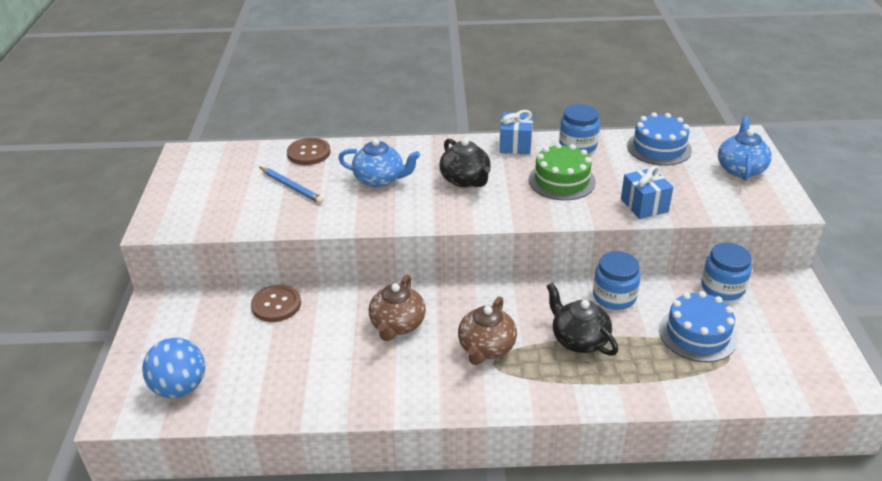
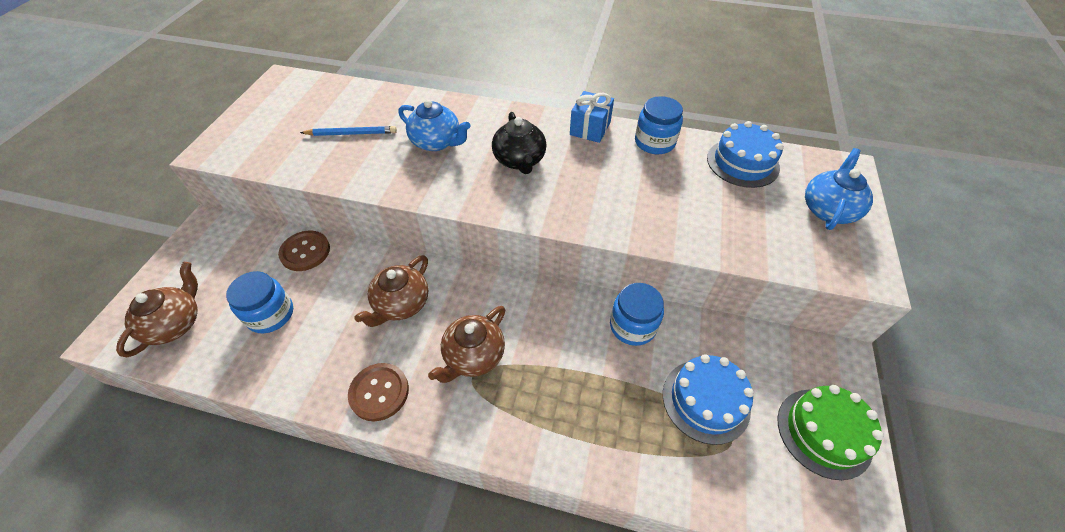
camera: 15 degrees right, 15 degrees up
(180, 387) = (176, 324): blue ball -> brown teapot
(291, 187) = (351, 133): blue pencil -> blue pencil turned 60 degrees counterclockwise
(309, 153) = (388, 99): brown button -> brown button (379, 392)
(561, 181) = (618, 182): green cake -> green cake (824, 432)
(578, 339) = (572, 372): black teapot -> none
(644, 205) = (696, 234): blue gift -> none
(722, 287) = (757, 345): blue jar -> blue jar (270, 314)

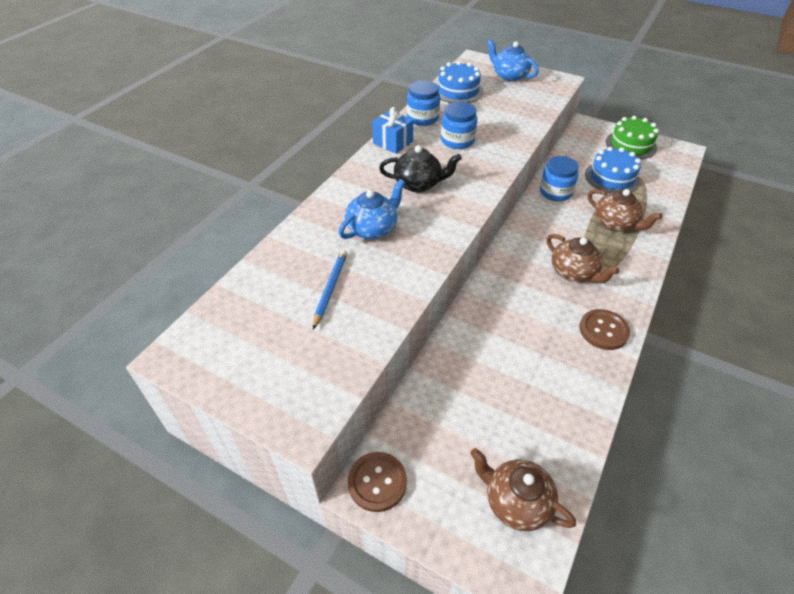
camera: 75 degrees left, 5 degrees down
(270, 314) = (515, 410): blue jar -> blue jar (457, 140)
(305, 252) = (438, 381): brown button -> brown button (377, 482)
(401, 304) = (518, 310): brown teapot -> brown teapot (615, 224)

